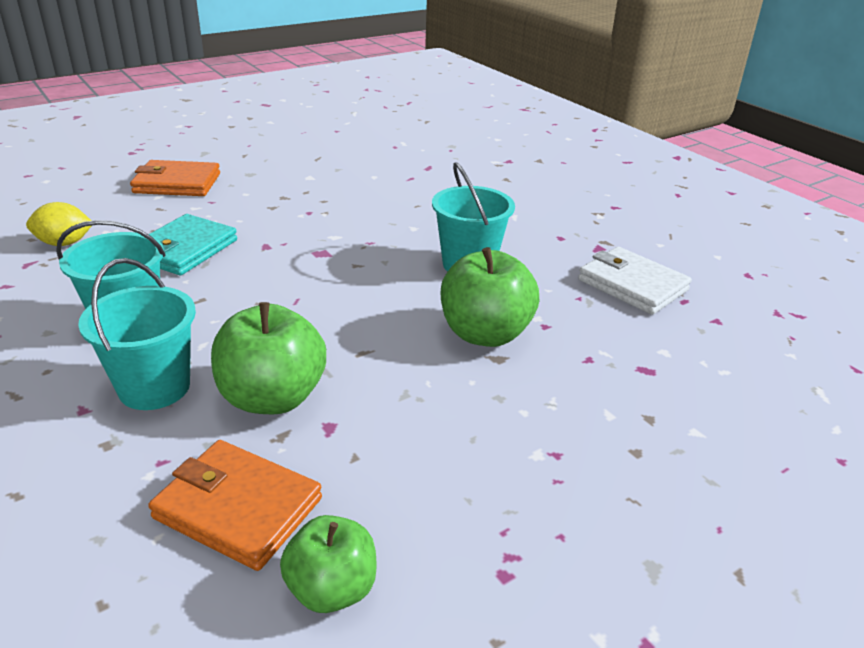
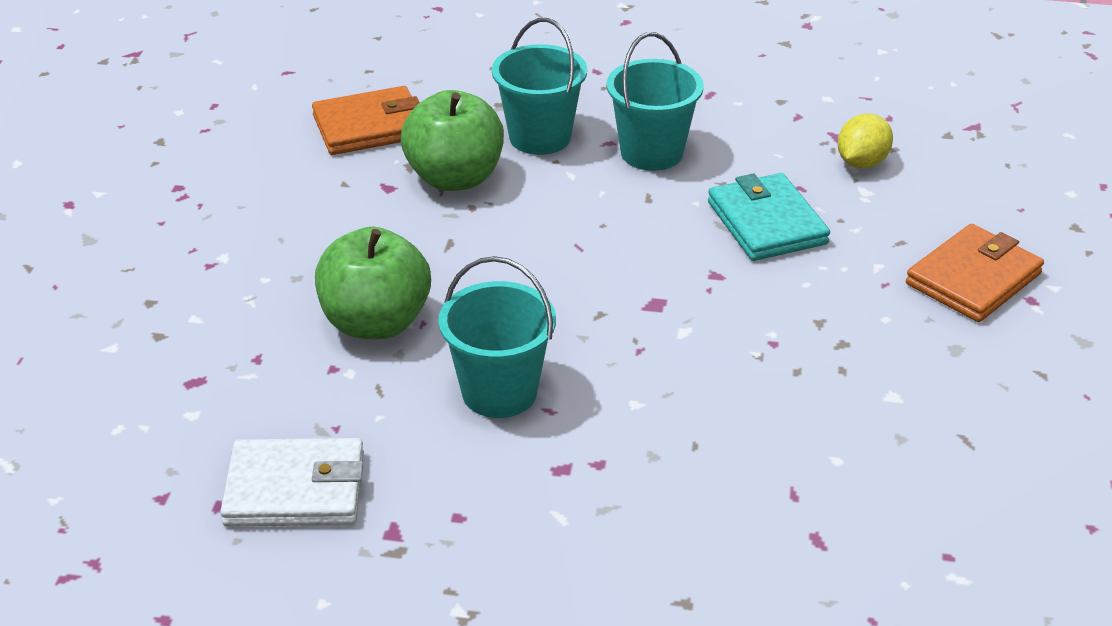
camera: 135 degrees right, 5 degrees up
(331, 589) = (266, 132): green apple -> none

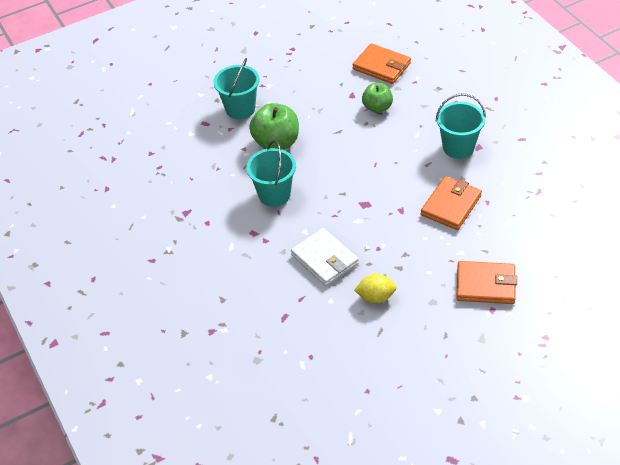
camera: 55 degrees right, 10 degrees up
(295, 489) = (182, 178): white wallet -> white wallet (324, 259)
(455, 178) = (377, 107): green apple -> green apple, size x0.64
(540, 137) = (430, 112): turquoise bucket -> turquoise bucket (240, 109)
(766, 223) = (451, 205): turquoise wallet -> orange wallet
(861, 162) = (528, 210): yellow lemon -> yellow lemon (376, 297)

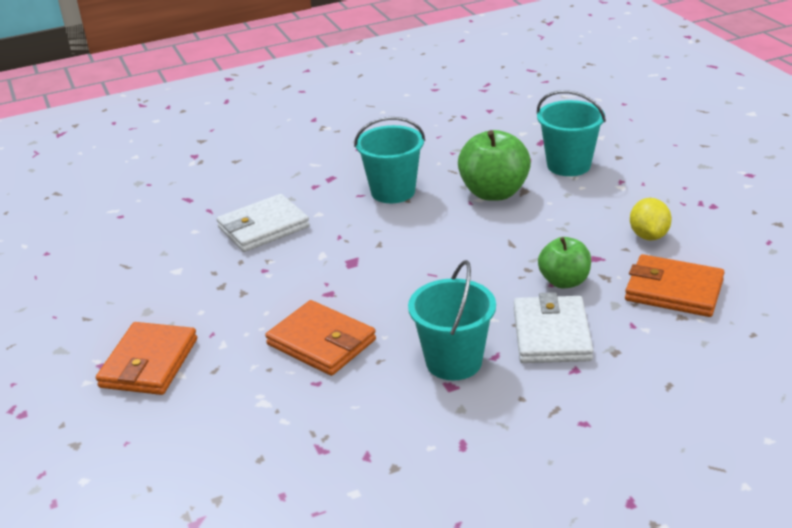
camera: 95 degrees right, 15 degrees down
(376, 297) = (181, 264): yellow lemon -> yellow lemon (648, 235)
(381, 66) = (673, 290): orange wallet -> orange wallet turned 75 degrees clockwise
(428, 111) = (551, 334): none -> white wallet

